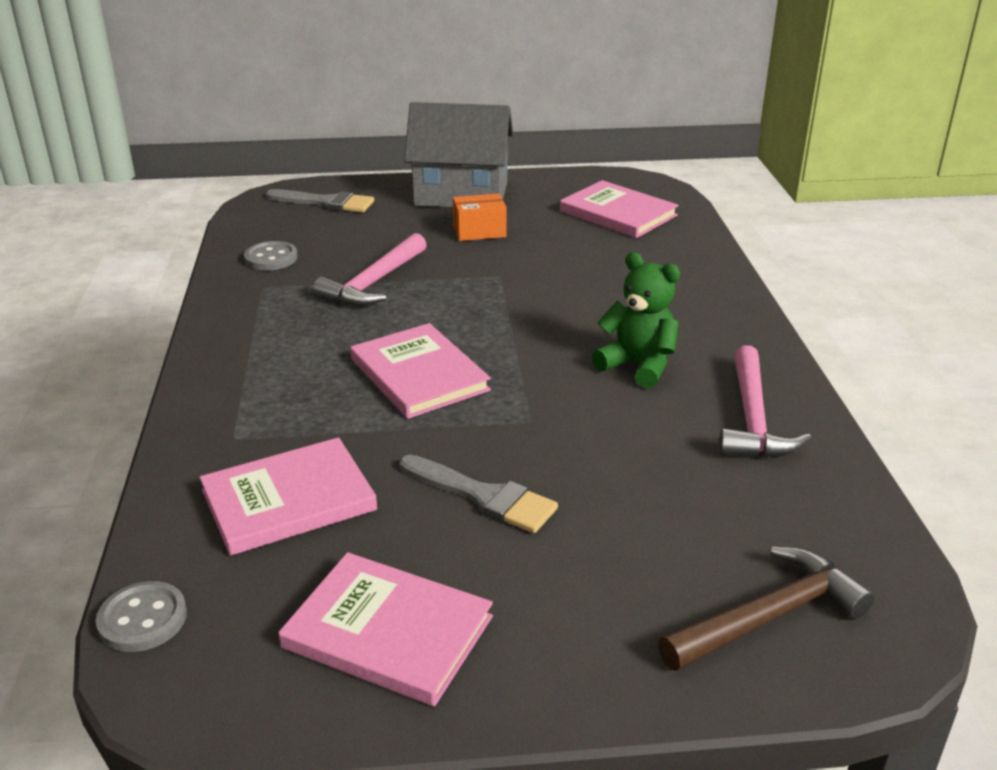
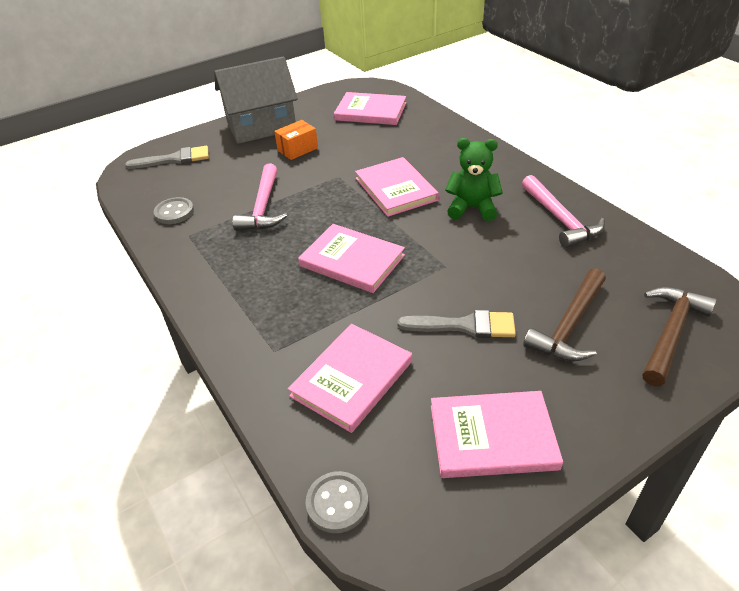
camera: 25 degrees left, 10 degrees up
(557, 312) = (395, 189): none -> pink book
(627, 549) = (569, 325): none -> brown hammer

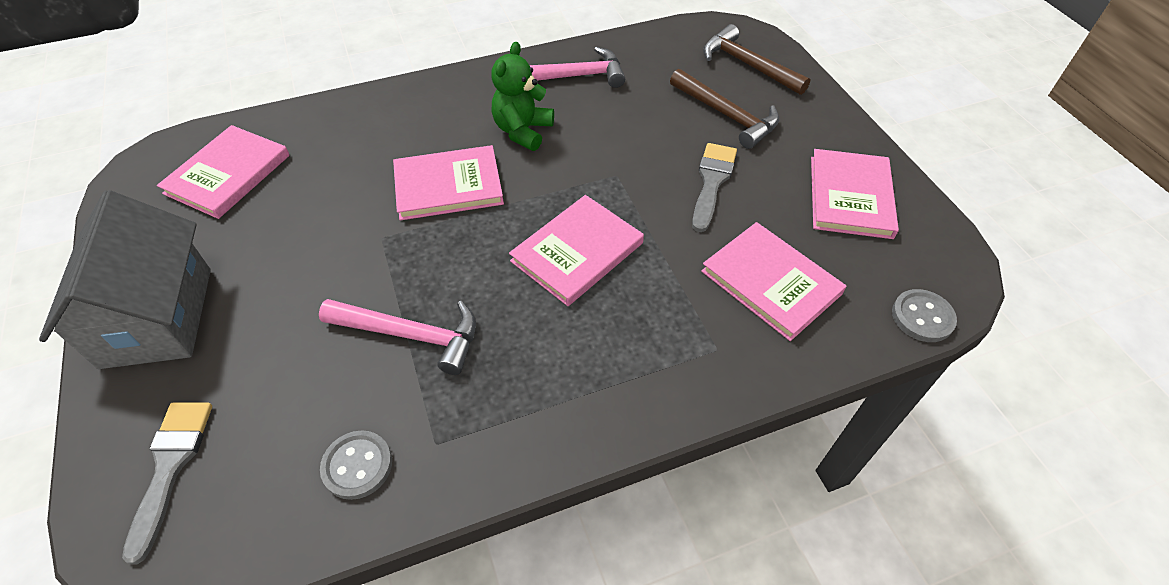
camera: 80 degrees left, 10 degrees up
(297, 149) = (273, 275): orange box -> none

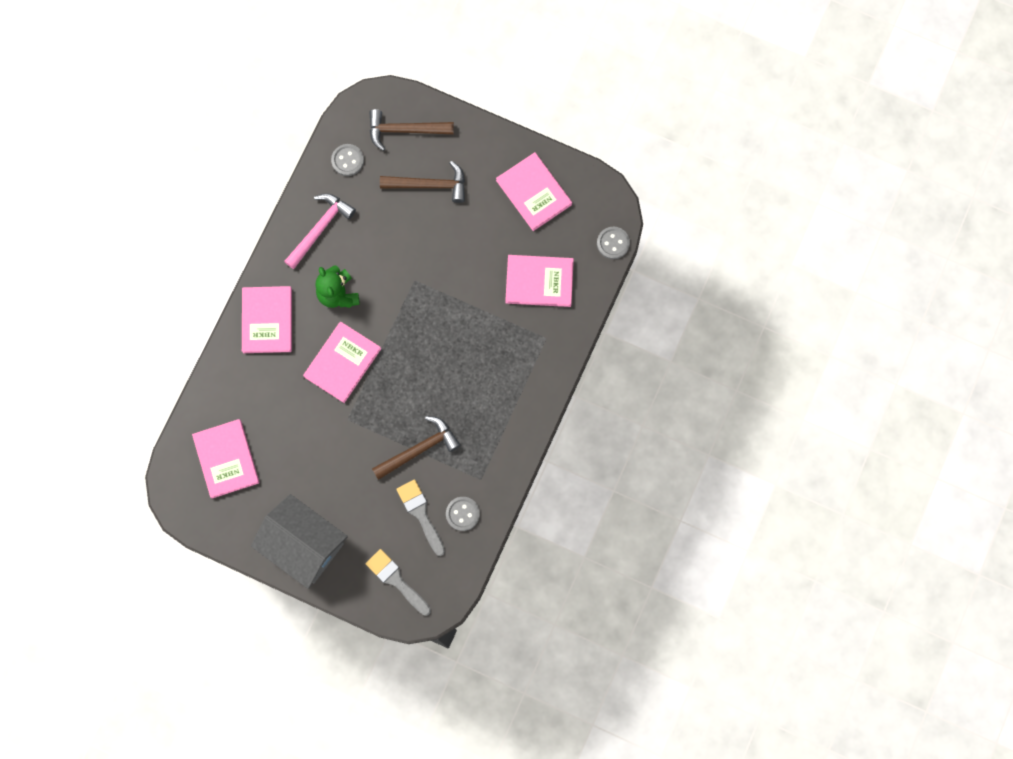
camera: 45 degrees left, 25 degrees up
(411, 335) = (419, 449): pink hammer -> brown hammer
(577, 252) = (442, 343): pink book -> pink book (267, 320)
(662, 51) = (347, 160): none -> grey button
(712, 181) = (463, 242): grey brush -> grey brush (420, 513)

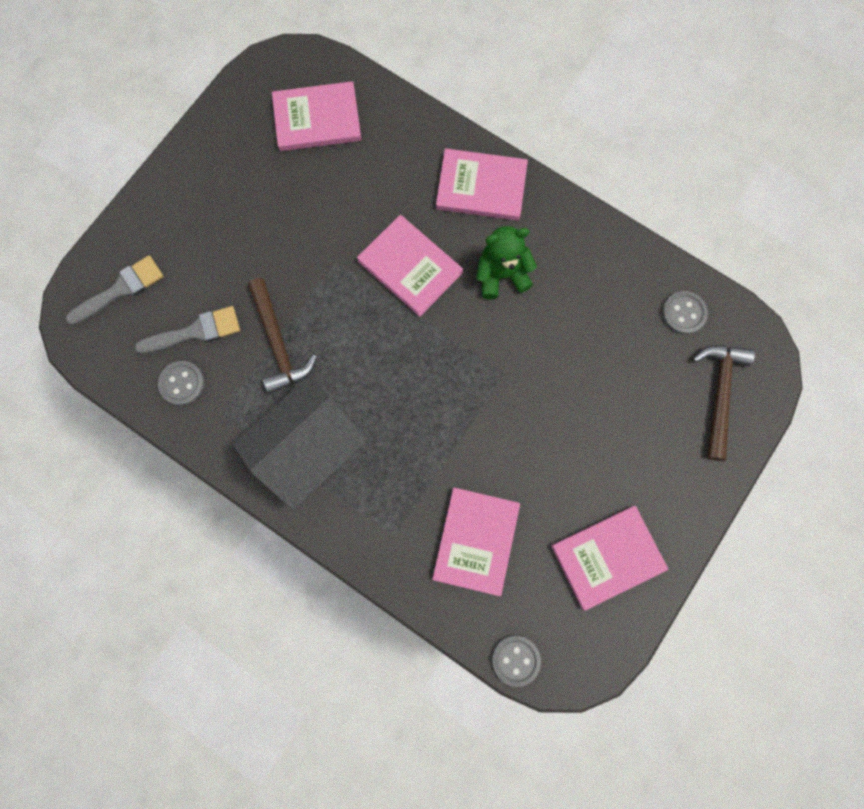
camera: 100 degrees right, 0 degrees up
(304, 544) = (193, 190): grey house -> grey house (309, 449)
(320, 229) = (593, 265): pink hammer -> none
(429, 185) = (636, 414): brown hammer -> none

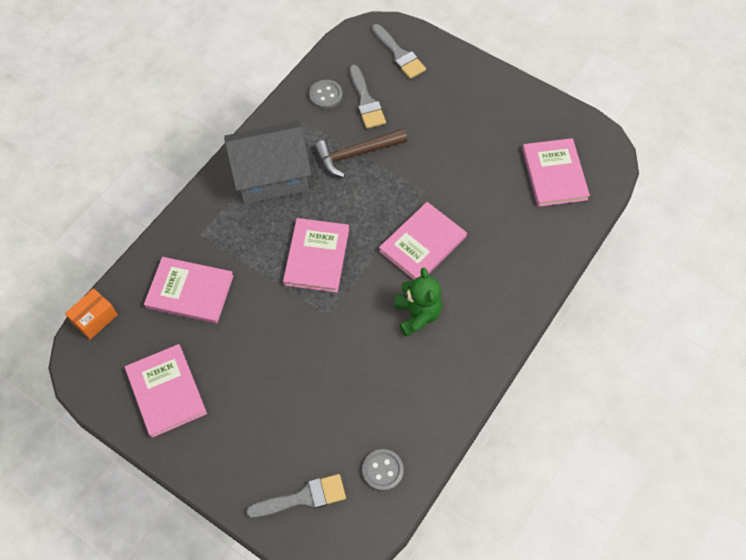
camera: 90 degrees right, 15 degrees down
(309, 449) = (271, 176): grey house -> grey house turned 60 degrees counterclockwise
(481, 187) = (500, 299): pink book -> pink book (317, 256)
(515, 660) = (95, 319): grey button -> orange box
(719, 394) = (303, 497): brown hammer -> grey brush

